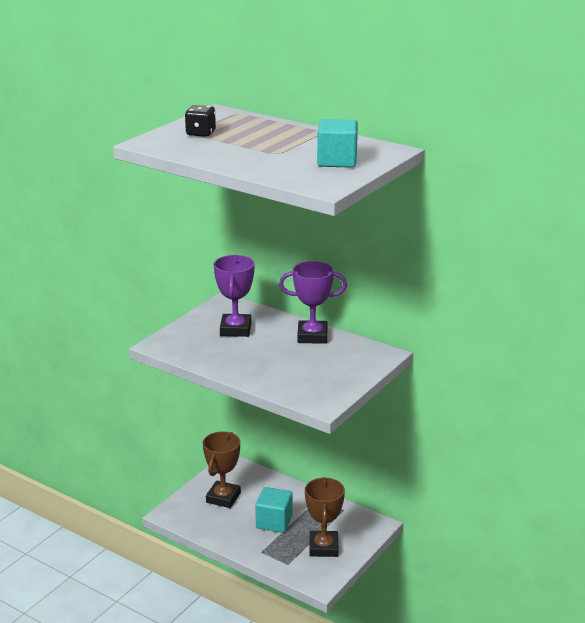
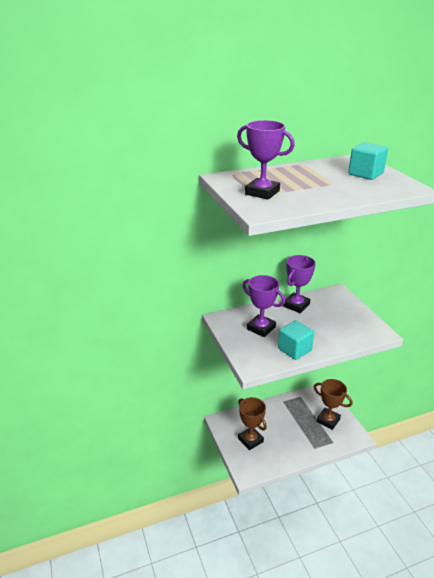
camera: 55 degrees left, 5 degrees up
(200, 133) = (262, 192): black dice -> purple trophy
(274, 522) = (291, 429): turquoise cube -> turquoise cube (294, 349)

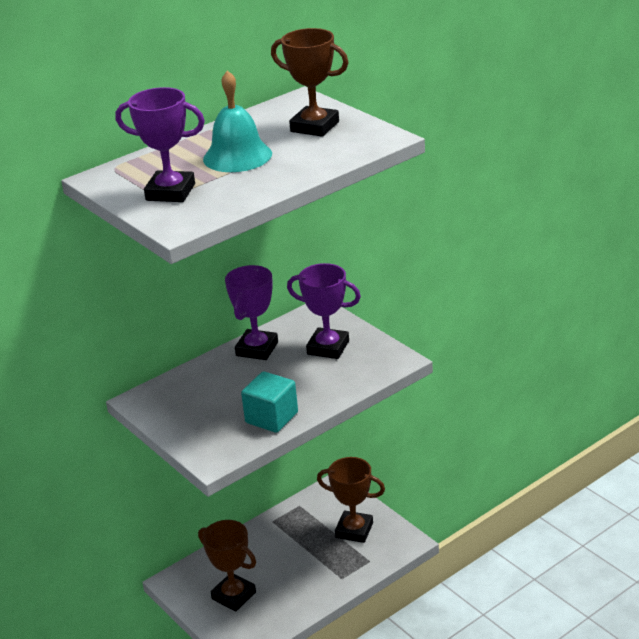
camera: 15 degrees left, 0 degrees up
(261, 328) = (210, 399): purple trophy -> purple trophy (328, 347)
(311, 181) = (237, 156): none -> turquoise bell
(365, 174) = (314, 127): turquoise cube -> brown trophy

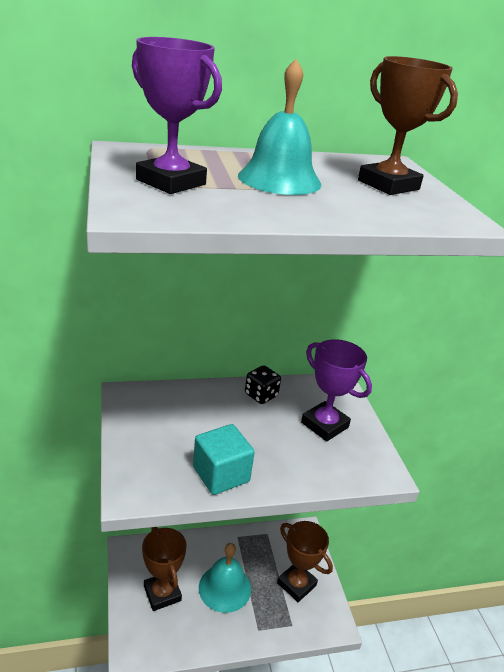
camera: 20 degrees right, 0 degrees up
(257, 349) = (261, 395): purple trophy -> black dice
(289, 564) = (225, 587): none -> turquoise bell

